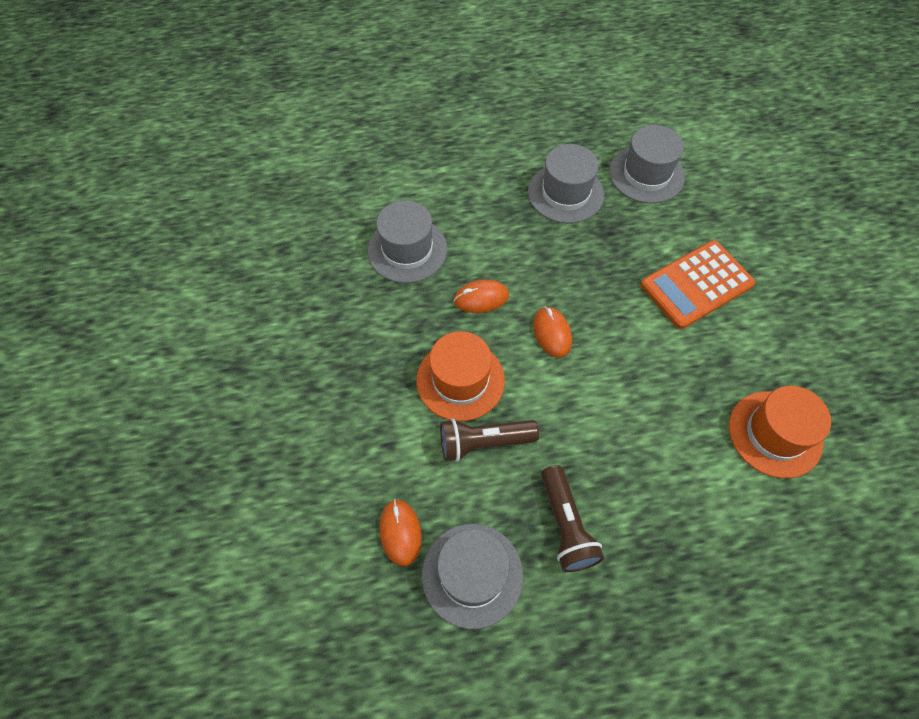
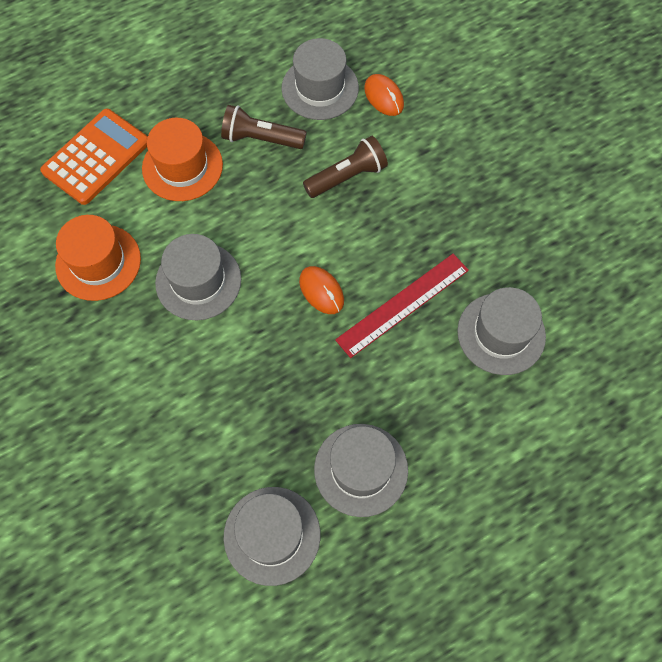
camera: 160 degrees right, 5 degrees up
(460, 380) = (388, 220): orange hat -> orange hat (182, 166)
(481, 298) = (403, 304): orange mouse -> red ruler
(566, 525) = (261, 139): brown flashlight -> brown flashlight turned 45 degrees counterclockwise
(671, 380) = (198, 281): none -> grey hat
(696, 284) = (188, 394): orange calculator -> orange calculator (96, 157)

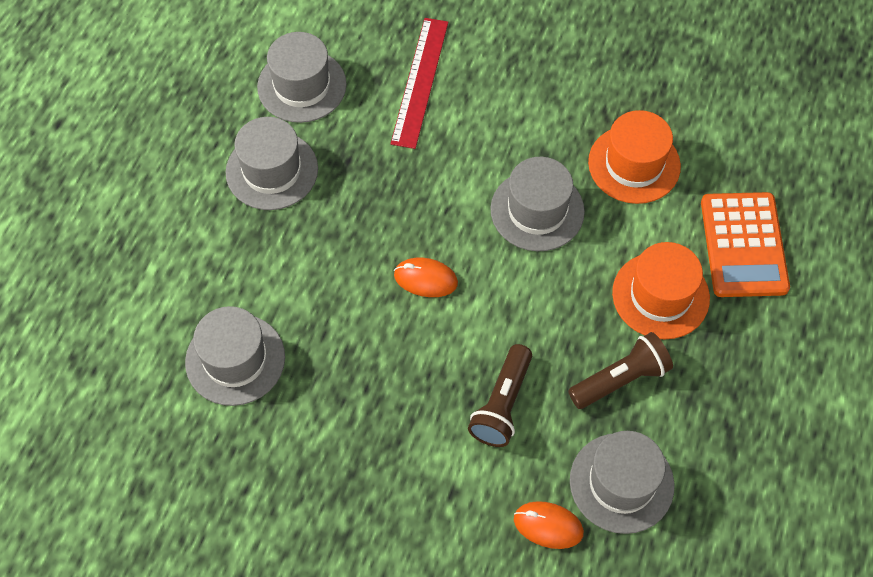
camera: 140 degrees right, 5 degrees down
(403, 304) = (344, 320): red ruler -> red ruler (420, 82)

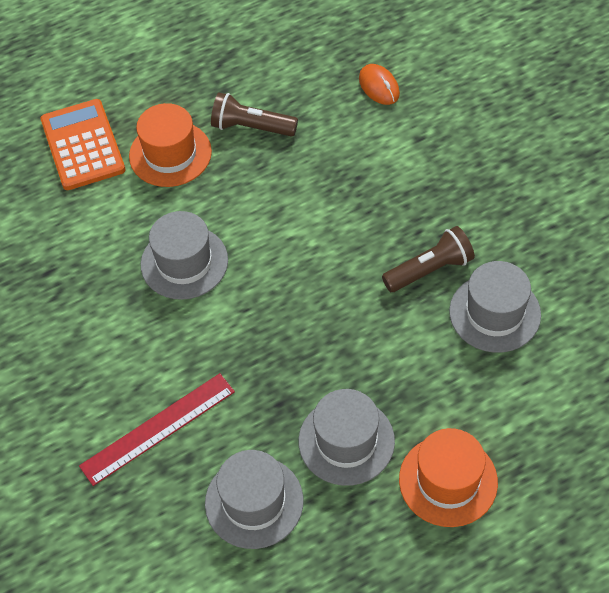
camera: 135 degrees left, 5 degrees down
(425, 279) = (310, 272): orange mouse -> none
(502, 404) = (339, 163): brown flashlight -> brown flashlight (429, 269)
(621, 483) = (313, 78): grey hat -> none
(634, 164) = (83, 244): orange hat -> orange hat (448, 481)
(743, 245) = (83, 145): orange calculator -> orange calculator turned 60 degrees counterclockwise

